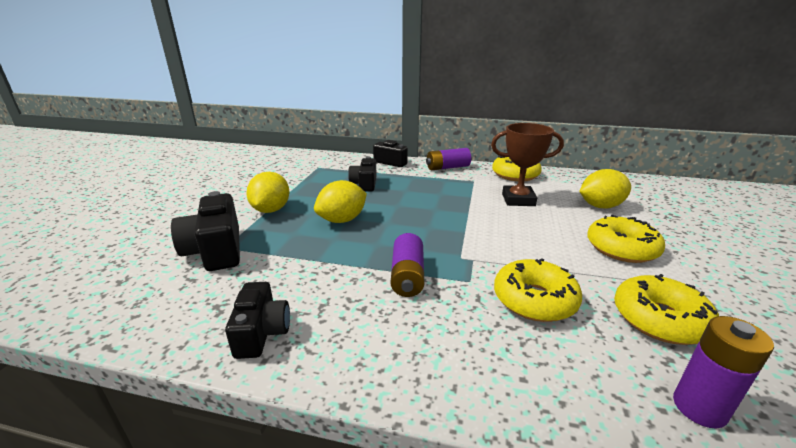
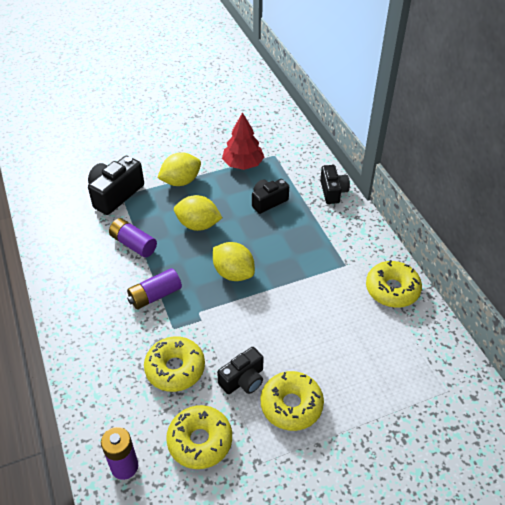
camera: 55 degrees right, 20 degrees up
(262, 332) = (65, 265): black camera -> black camera (243, 380)
(304, 180) = (243, 164): none -> red tree
(447, 167) = (360, 234): purple battery -> purple battery (133, 244)
(518, 200) = (330, 311): brown trophy -> none
(600, 206) = (371, 375): yellow lemon -> yellow lemon (233, 273)

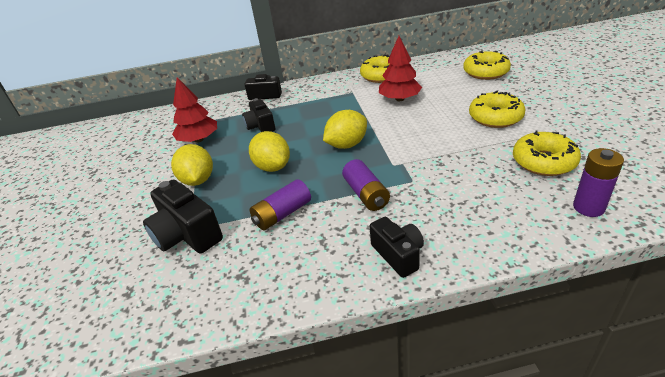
camera: 75 degrees left, 10 degrees down
(175, 369) = (464, 178): yellow donut -> yellow donut (485, 72)
(198, 225) = (272, 167): yellow lemon -> yellow lemon turned 60 degrees counterclockwise
(243, 380) = (473, 139): black camera -> black camera (398, 255)
(331, 311) = (399, 99): none -> red tree

